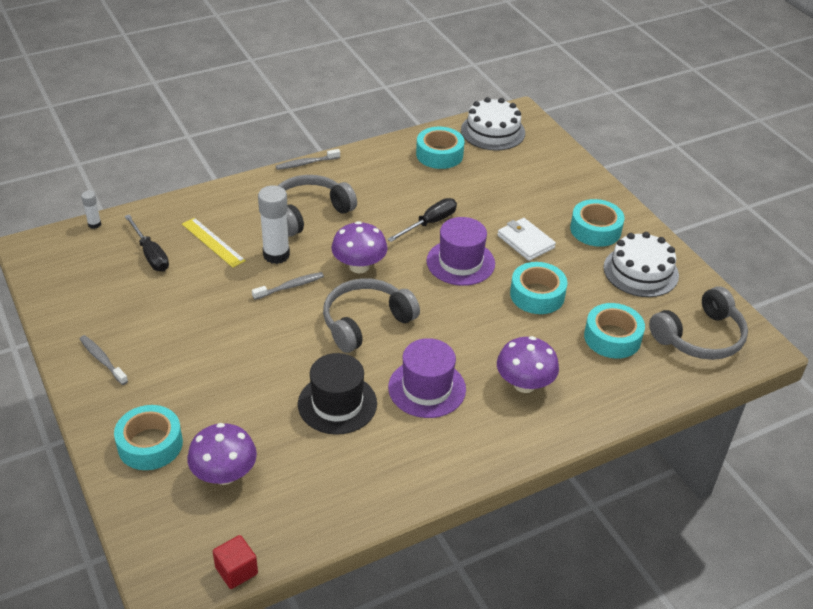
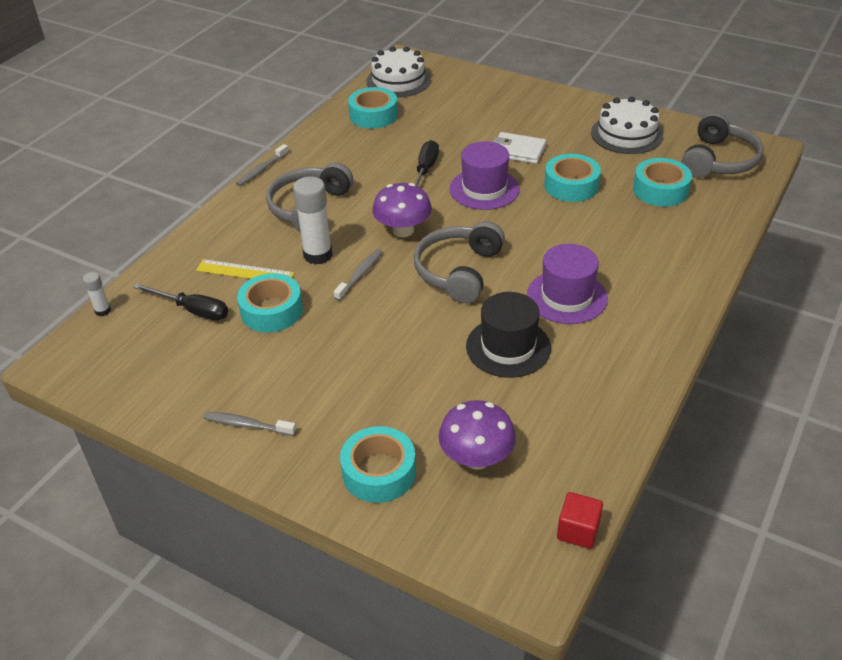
camera: 30 degrees left, 0 degrees up
(524, 384) = (636, 255): purple mushroom -> none
(595, 230) = (560, 119): turquoise tape -> turquoise tape (271, 311)

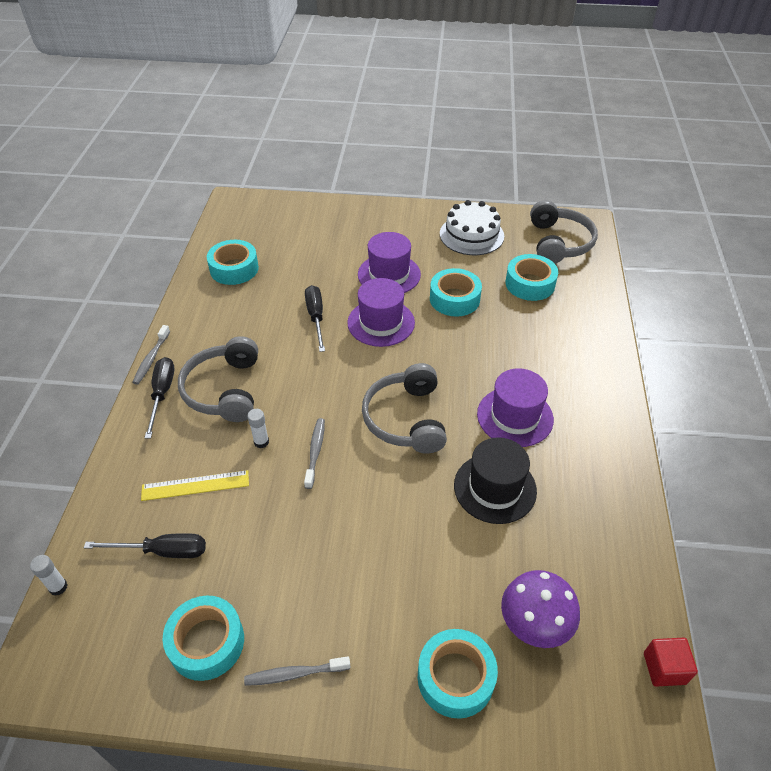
camera: 25 degrees left, 5 degrees up
(255, 198) = (162, 394): none -> black screwdriver
(271, 311) = (248, 523): turquoise tape -> turquoise tape (206, 642)
(318, 255) = (261, 442): white glue stick -> white glue stick, size x0.50
(398, 80) = (238, 225): white cake -> none
(403, 230) = (330, 389): purple mushroom -> none
(518, 151) = (389, 274): white wallet -> purple hat

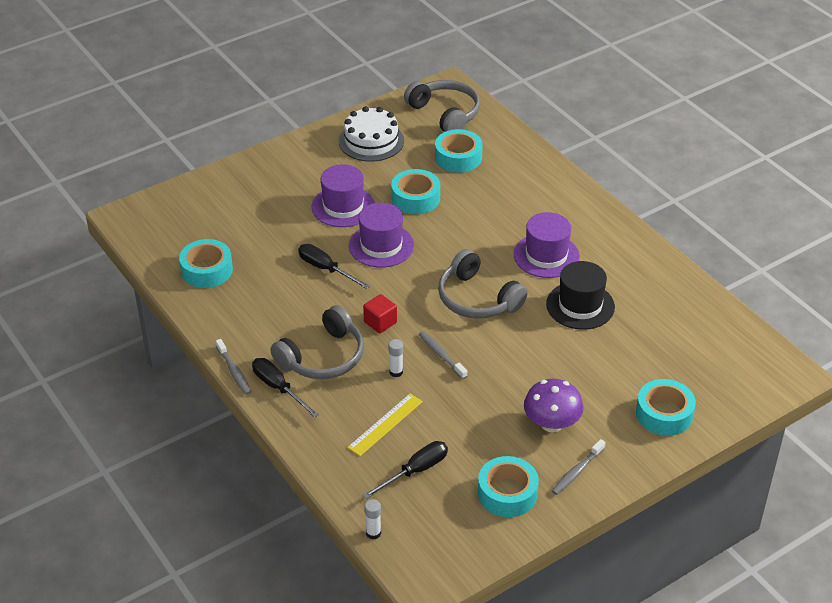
camera: 40 degrees left, 5 degrees down
(224, 390) = (323, 357): grey headphones -> grey headphones turned 90 degrees counterclockwise
(535, 623) = (677, 361): purple mushroom -> purple mushroom (551, 424)
(664, 668) = (761, 339): red cube -> red cube (380, 322)

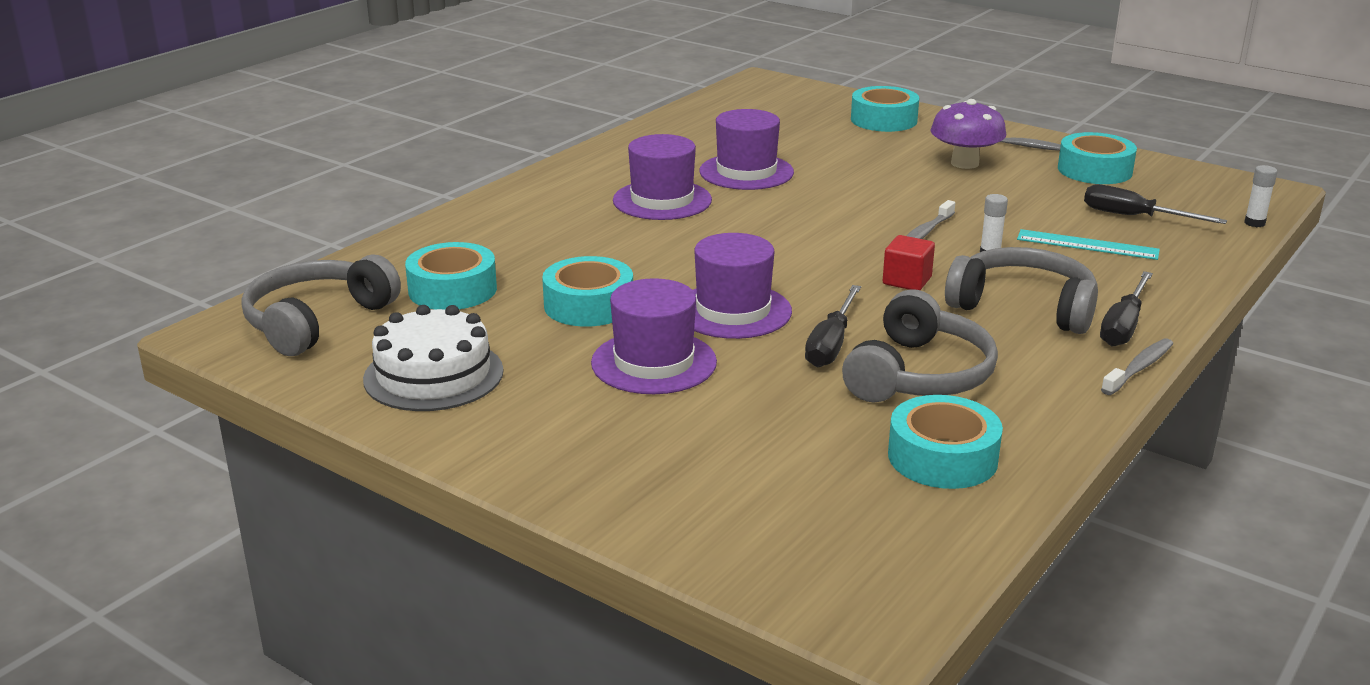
camera: 110 degrees left, 15 degrees down
(385, 424) = (1087, 245): yellow ruler -> turquoise ruler
(477, 299) = (791, 228): grey headphones -> grey headphones (919, 375)
(580, 305) = (746, 172): black hat -> purple hat

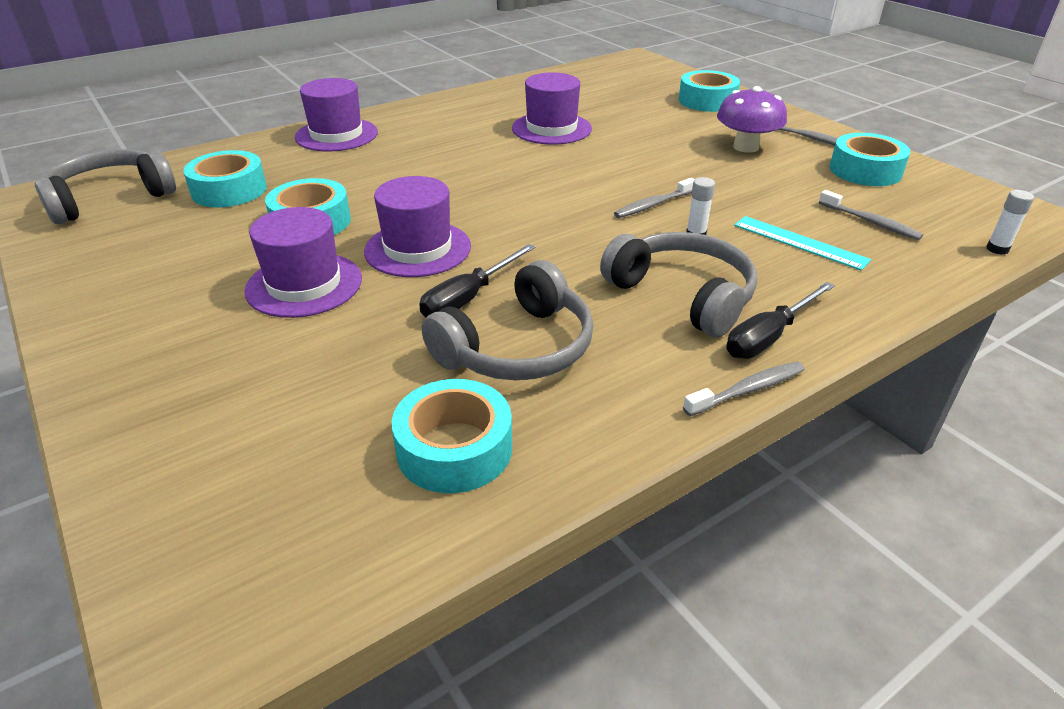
camera: 20 degrees right, 10 degrees up
(433, 375) = (132, 260): white cake -> none
(662, 200) = (462, 142): purple hat -> purple hat (336, 135)
(907, 281) = (595, 248): red cube -> none
(1134, 217) = (870, 222): black screwdriver -> grey toothbrush

